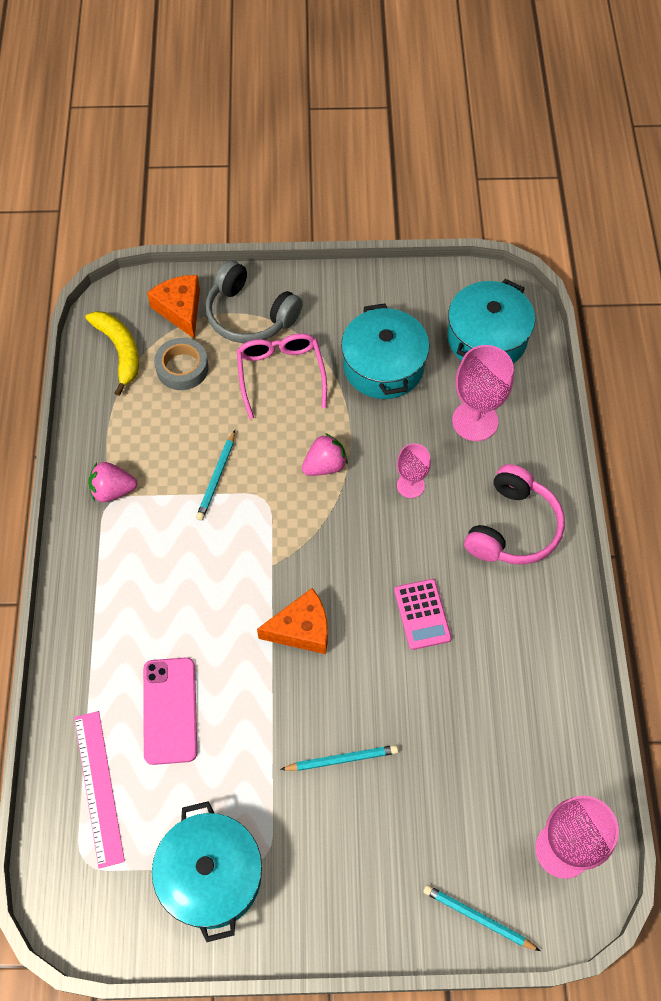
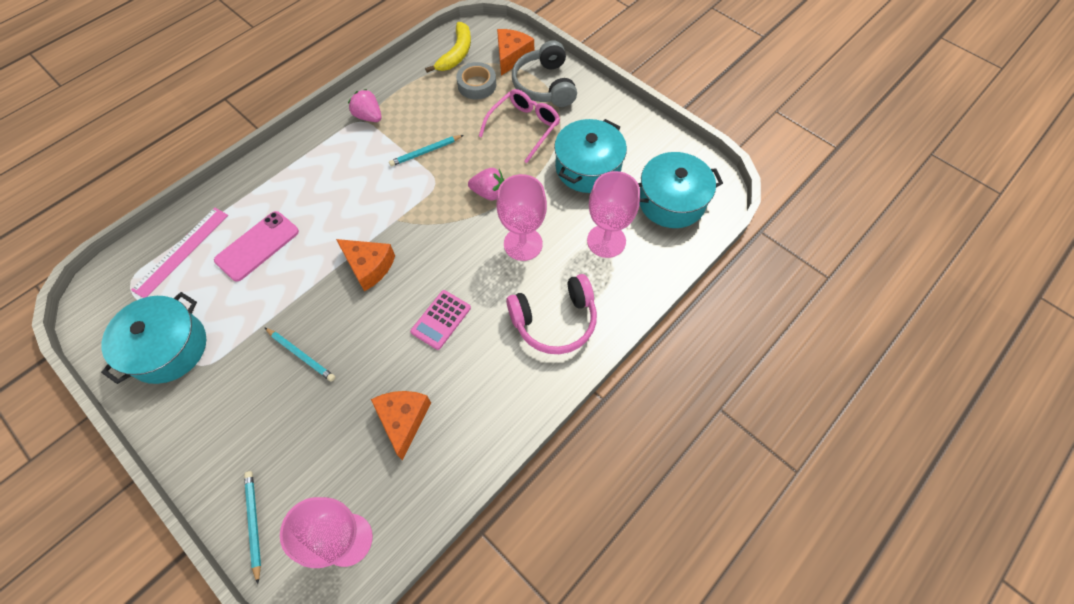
camera: 45 degrees right, 0 degrees up
(410, 485) = (523, 244): pink goblet -> pink goblet, size x1.69
(492, 722) = (403, 420): none -> orange cheese

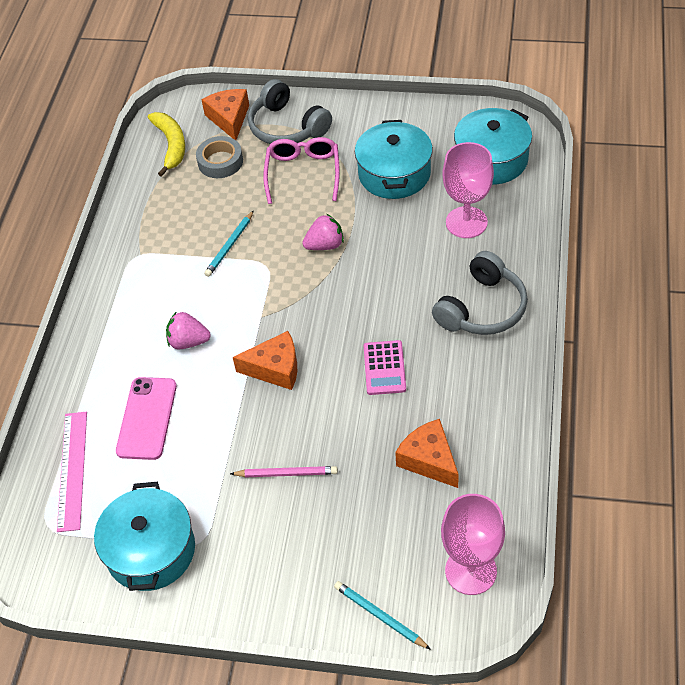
camera: 30 degrees left, 10 degrees down
(301, 355) = (286, 473): turquoise pencil -> pink pencil
(369, 116) = (140, 248): pink strawberry -> pink strawberry (188, 341)
(523, 244) = (397, 267): pink goblet -> none
(554, 320) = (482, 308): pink headphones -> grey headphones

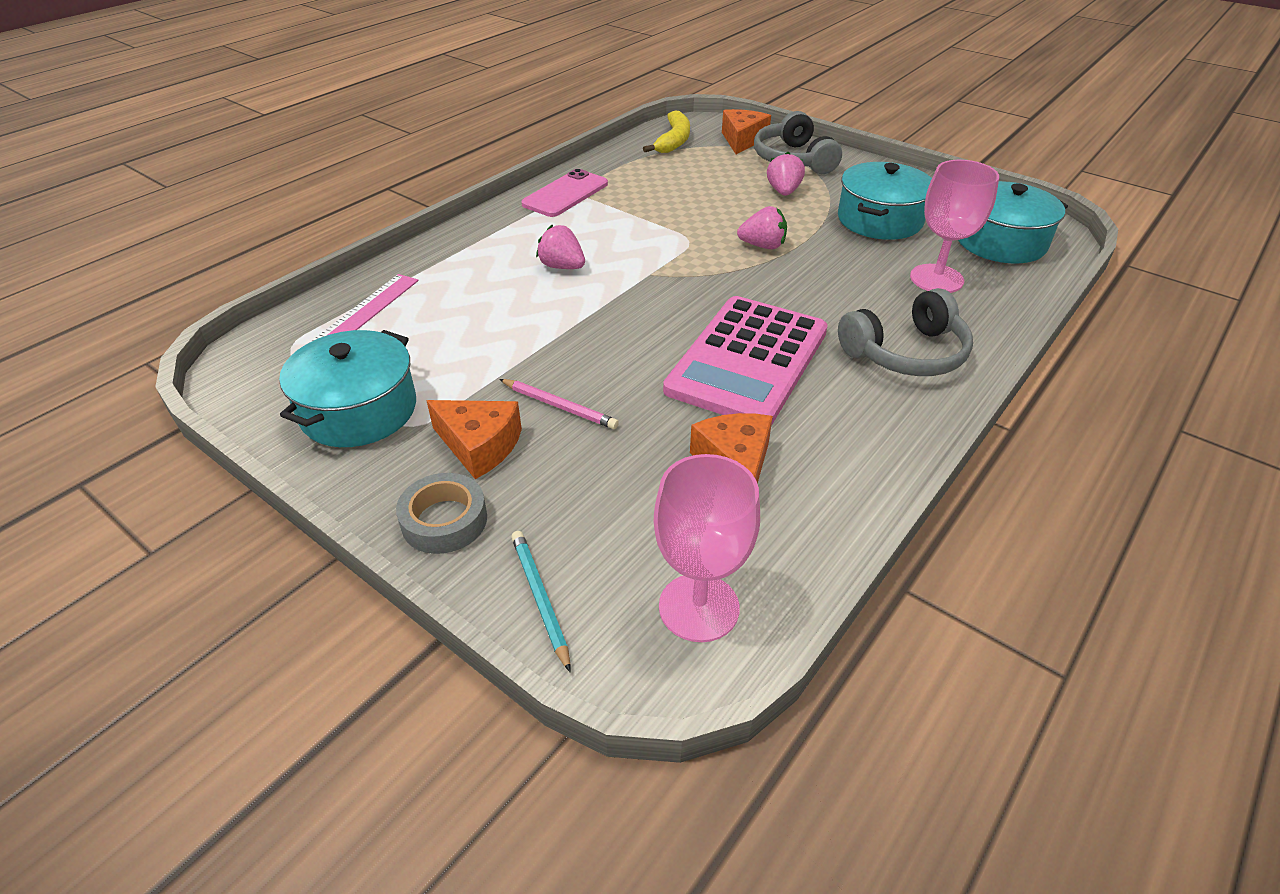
camera: 25 degrees right, 10 degrees down
(147, 418) = (466, 306): pink phone -> pink phone (565, 194)
(220, 162) = (709, 162): grey tape -> grey tape (444, 520)
(230, 246) = (666, 216): turquoise pencil -> none
(275, 368) = (628, 317): orange cheese -> orange cheese (479, 446)
(303, 172) = (783, 192): pink glasses -> pink strawberry
(384, 368) = (748, 361): pink calculator -> pink calculator, size x2.18

